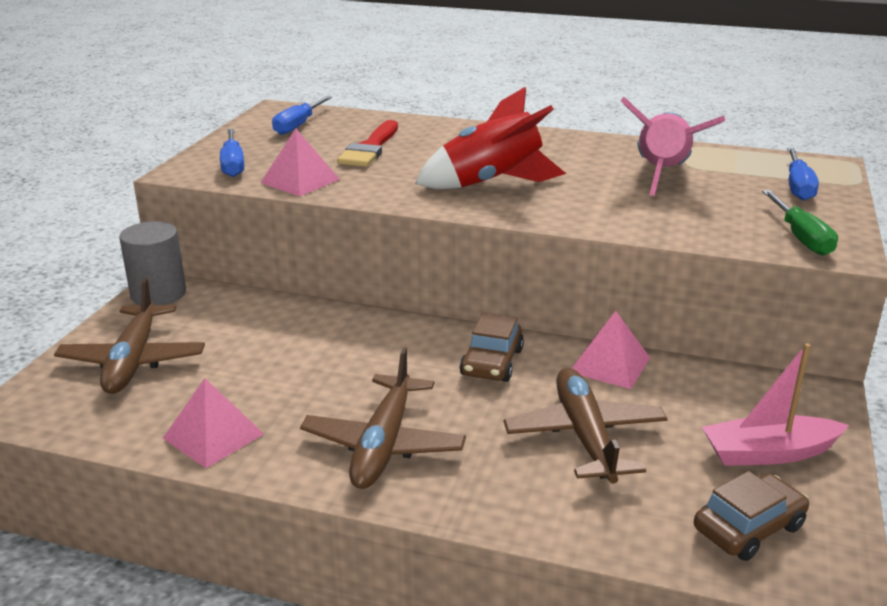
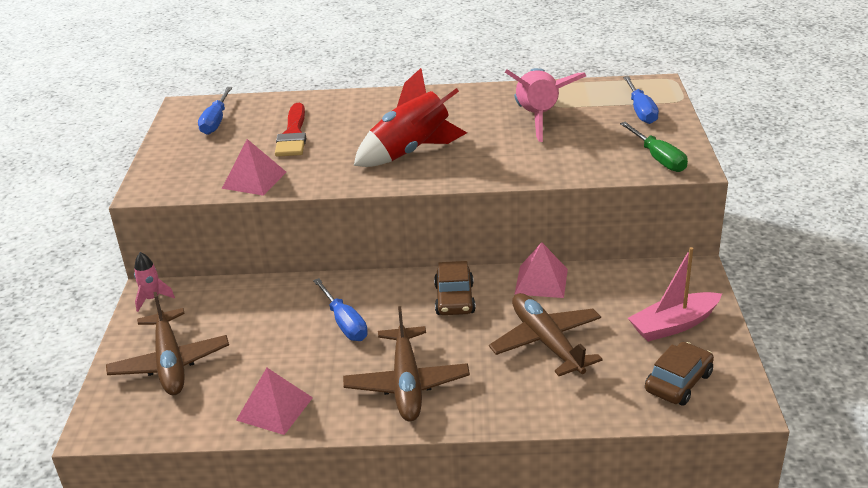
camera: 15 degrees left, 5 degrees up
(158, 294) = (152, 299): grey cylinder -> pink rocket
(233, 165) = (186, 174): blue screwdriver -> blue screwdriver (345, 323)

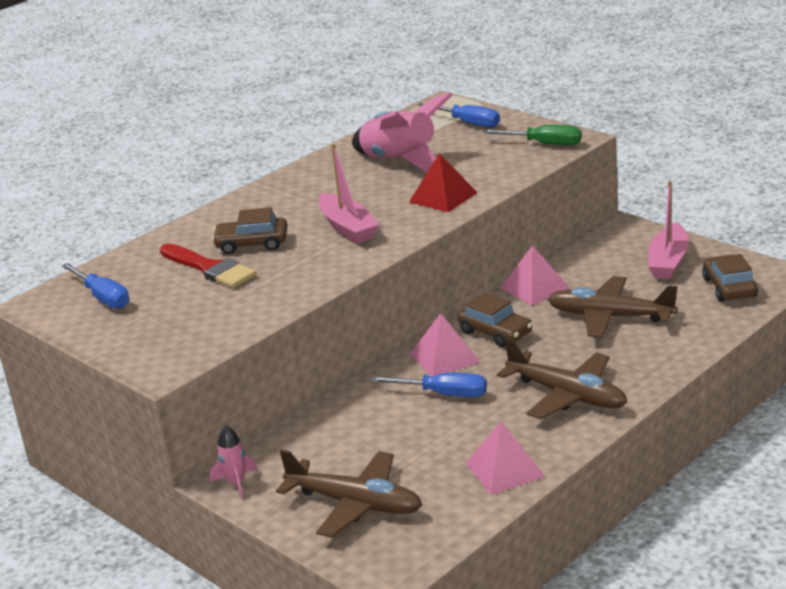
camera: 45 degrees left, 5 degrees down
(254, 180) = (253, 311): pink pyramid -> pink pyramid (444, 357)
(344, 131) = (252, 244): none -> brown car
(411, 151) = (347, 228): red rocket -> pink boat
(508, 163) = (443, 197): none -> red pyramid

